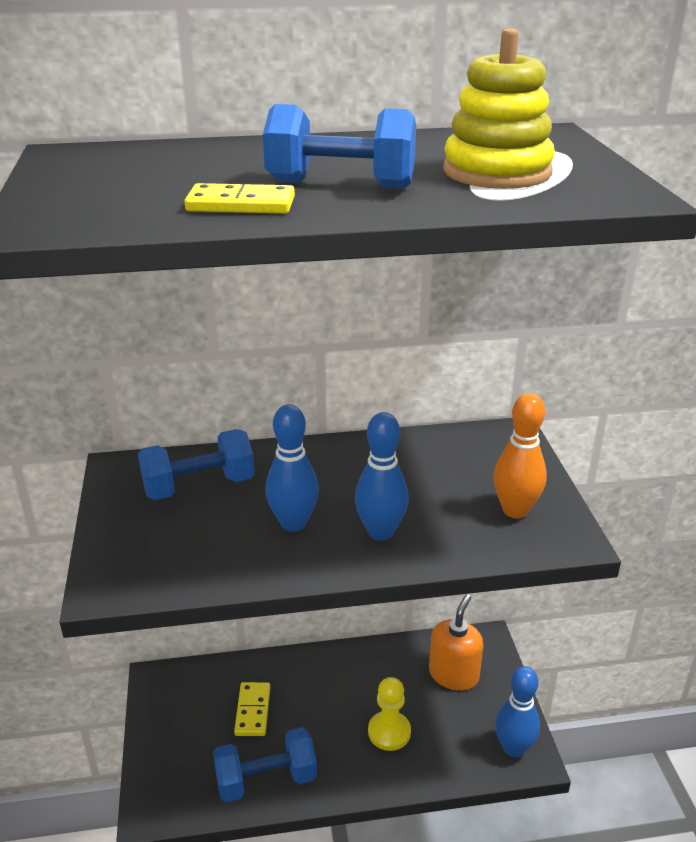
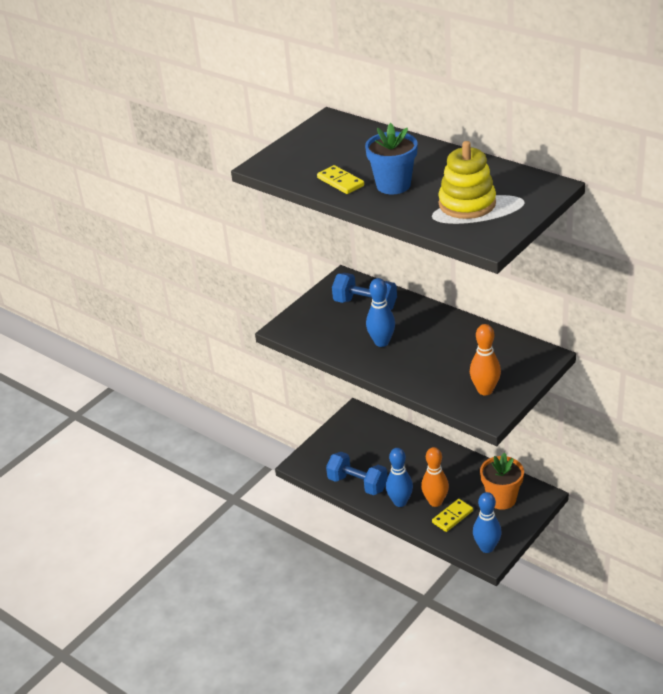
camera: 50 degrees right, 5 degrees up
(253, 711) = (383, 453): yellow domino -> yellow domino (452, 517)
(341, 185) = (393, 185): blue dumbbell -> blue flower pot
(380, 532) = (411, 366): blue bowling pin -> blue bowling pin (400, 502)
(389, 732) = (435, 502): yellow pawn -> orange bowling pin
(453, 674) = (501, 499): orange soap dispenser -> orange flower pot

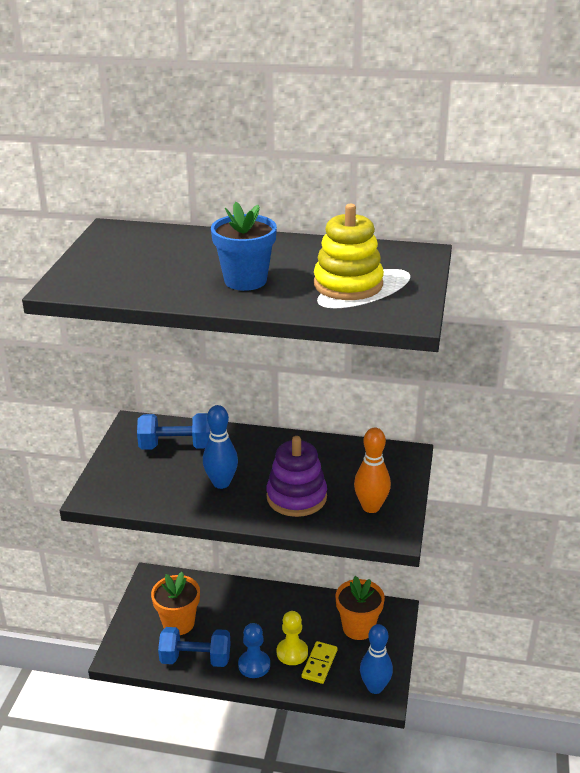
camera: 30 degrees left, 5 degrees down
(340, 182) = (177, 288): yellow domino -> none
(358, 453) = (178, 623): none -> orange flower pot
(400, 502) = (254, 665): blue bowling pin -> blue pawn
(432, 368) = (296, 497): none -> purple stacking toy
(435, 502) = (292, 652): orange bowling pin -> yellow pawn

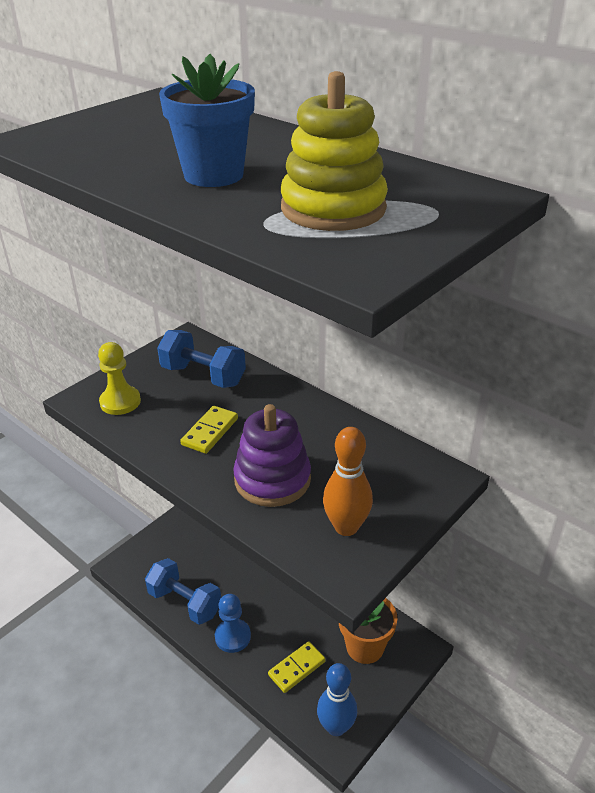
camera: 30 degrees right, 5 degrees up
(178, 623) = (196, 558): orange flower pot -> none
(221, 483) = (210, 432): blue bowling pin -> yellow domino
(292, 652) = (278, 641): yellow pawn -> yellow pawn (120, 402)

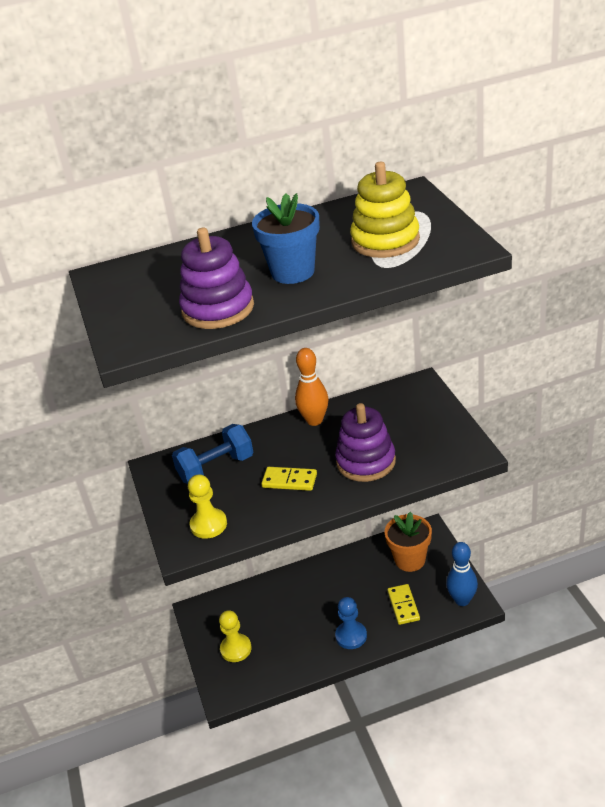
camera: 55 degrees left, 0 degrees up
(110, 159) = (218, 309): none -> purple stacking toy
(176, 550) = (236, 649): none -> yellow pawn
(185, 602) = (297, 658): blue dumbbell -> none
(210, 432) = (289, 480): yellow domino -> yellow domino turned 45 degrees counterclockwise
(346, 527) = (434, 440): orange bowling pin -> orange bowling pin (314, 420)

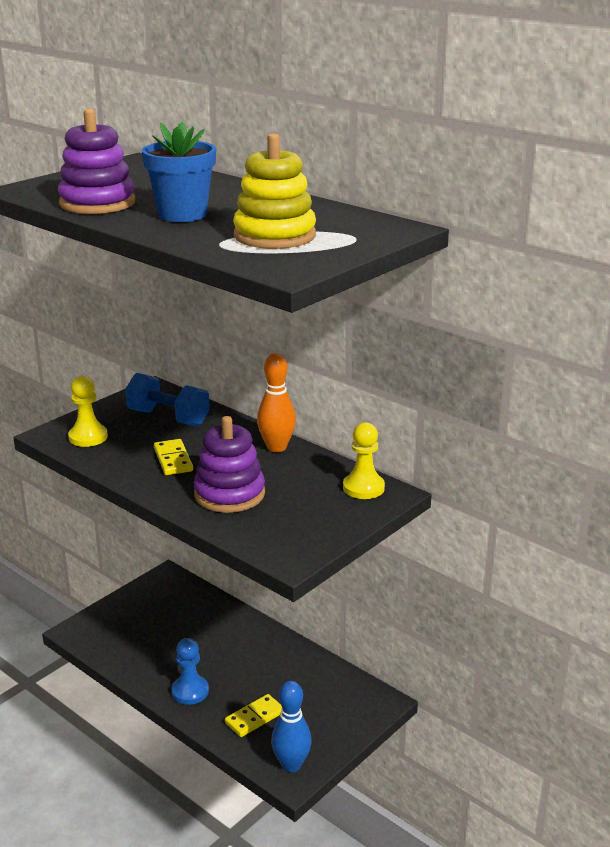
camera: 55 degrees right, 10 degrees down
(236, 649) = (133, 618): yellow pawn -> yellow pawn (363, 488)
(410, 560) = (326, 701): orange flower pot -> none

